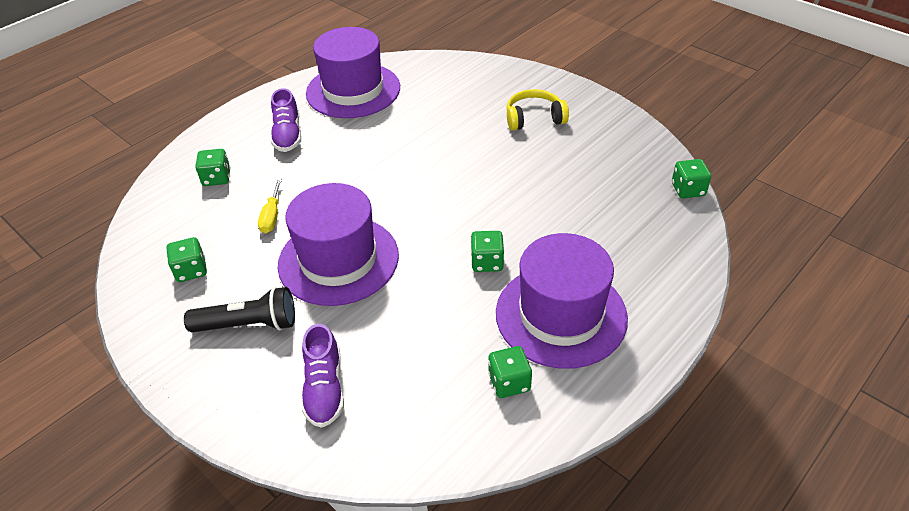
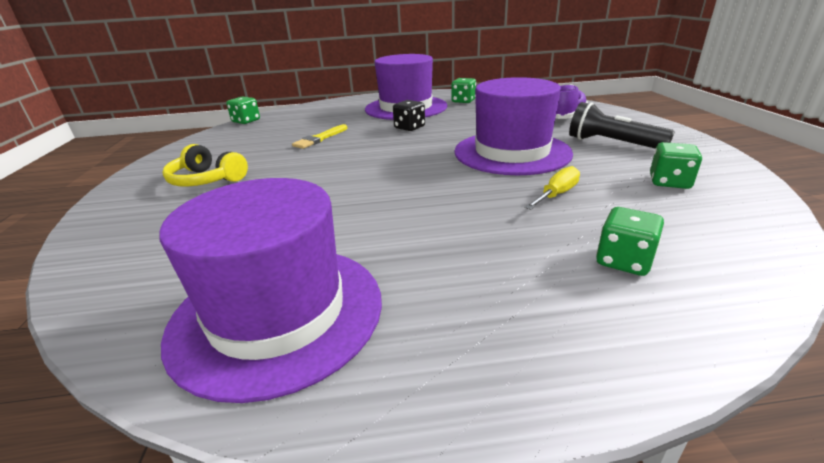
camera: 140 degrees left, 15 degrees down
(288, 135) = (467, 280): purple shoe -> none
(487, 262) = (409, 127): green dice -> black dice
(546, 199) = (320, 138): none -> yellow brush

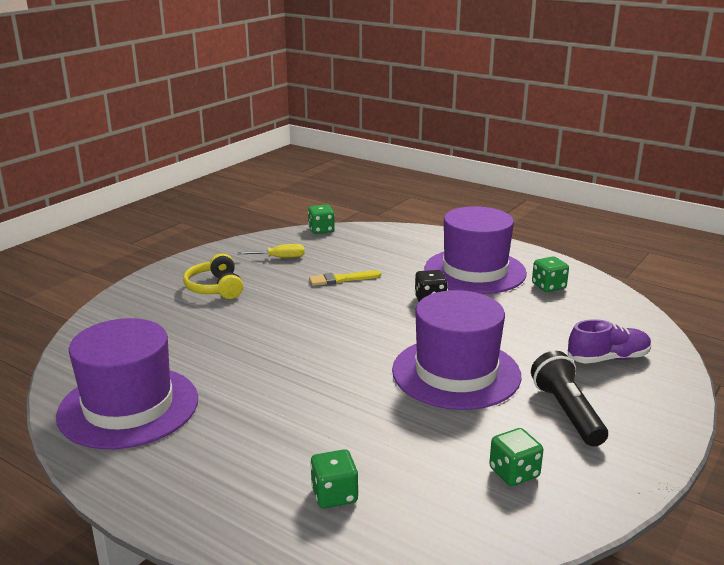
camera: 40 degrees right, 5 degrees down
(556, 194) = (401, 429): yellow screwdriver -> yellow screwdriver (280, 258)

